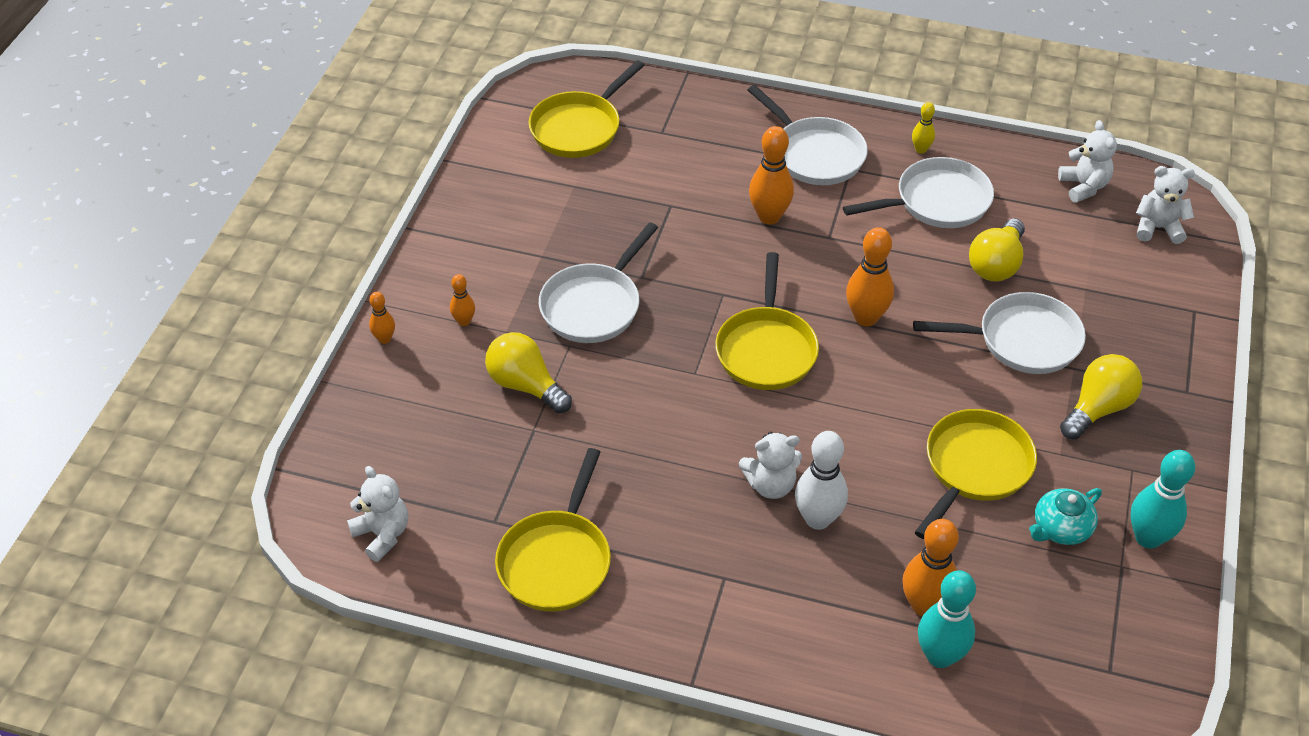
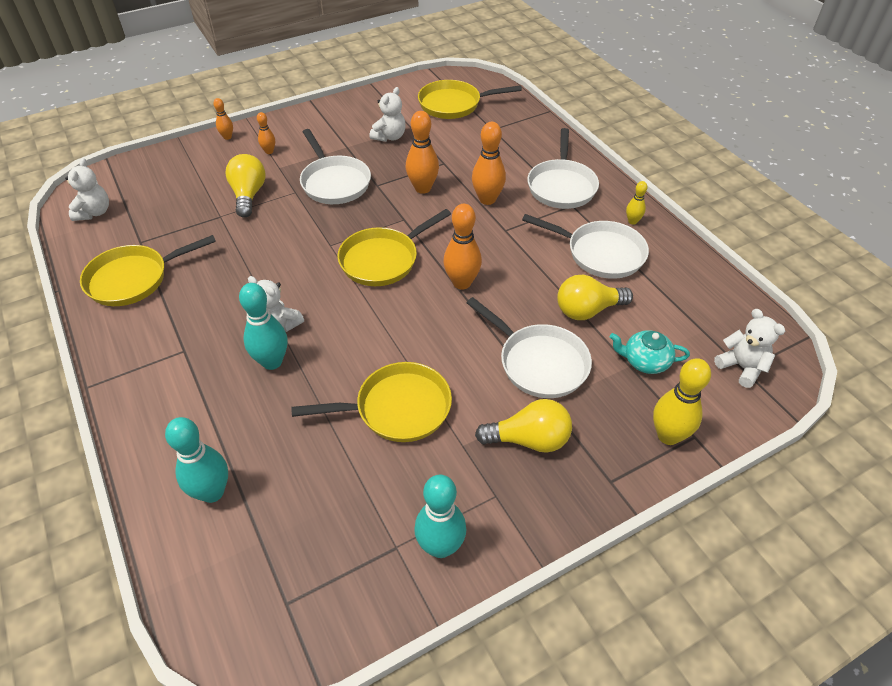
camera: 45 degrees right, 0 degrees up
(594, 305) = (334, 182): white pan -> white pan turned 105 degrees counterclockwise
(818, 519) = (272, 362): white bowling pin -> turquoise bowling pin
(924, 605) = (249, 456): orange bowling pin -> orange bowling pin (422, 188)
(1060, 528) = (393, 488): turquoise teapot -> turquoise teapot (645, 361)
(1083, 186) = (719, 308): white teddy bear -> white teddy bear (389, 137)
(1178, 325) = (668, 435): none -> yellow bowling pin

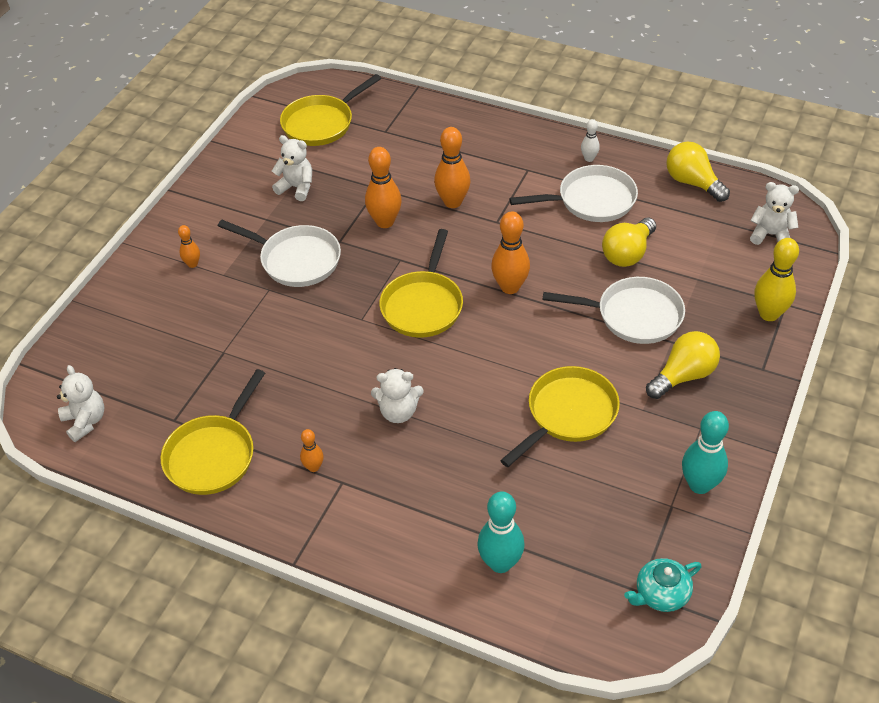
camera: 35 degrees left, 0 degrees up
(227, 137) = (128, 272): orange bowling pin -> orange bowling pin (313, 467)
(248, 195) = (226, 317): yellow light bulb -> yellow light bulb (692, 183)
(272, 362) = (429, 443): turquoise bowling pin -> none
(389, 137) = (296, 188): white teddy bear -> white teddy bear turned 60 degrees counterclockwise
(561, 186) = (502, 156): white pan -> none
(632, 221) = (589, 158): yellow bowling pin -> white bowling pin
(645, 361) = (704, 269): turquoise teapot -> turquoise teapot (661, 594)

